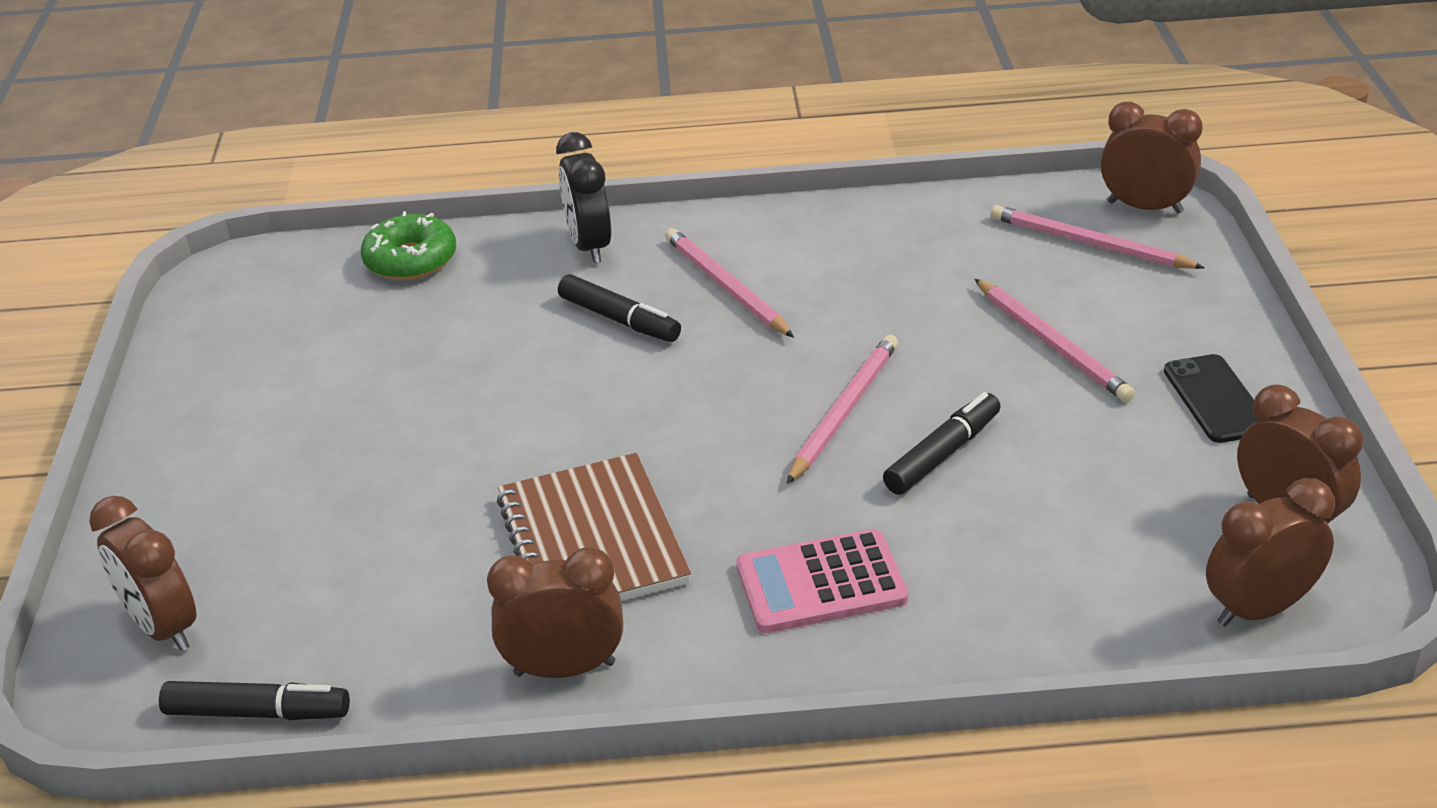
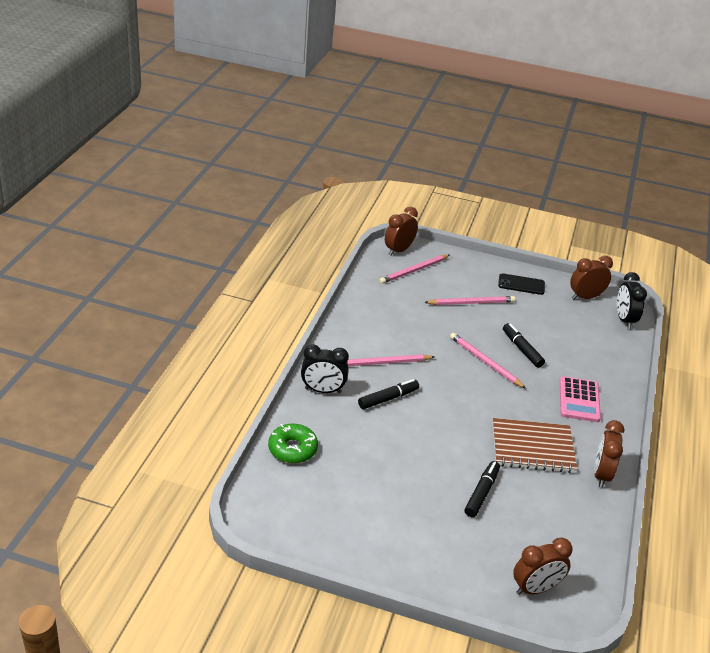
camera: 75 degrees left, 0 degrees up
(258, 712) = (598, 566): black marker -> black marker (481, 493)
(1259, 609) = (624, 320): brown clock -> black clock

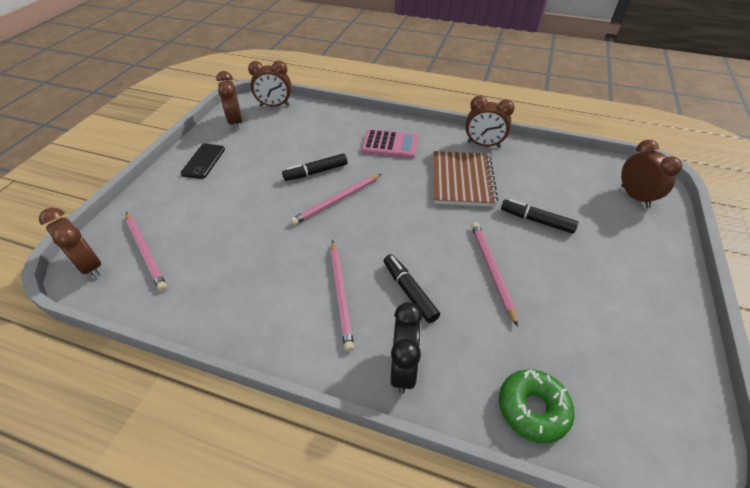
camera: 85 degrees left, 10 degrees up
(471, 303) = (228, 203): pink pencil -> pink pencil (491, 270)
(624, 320) = (274, 106): black clock -> brown clock

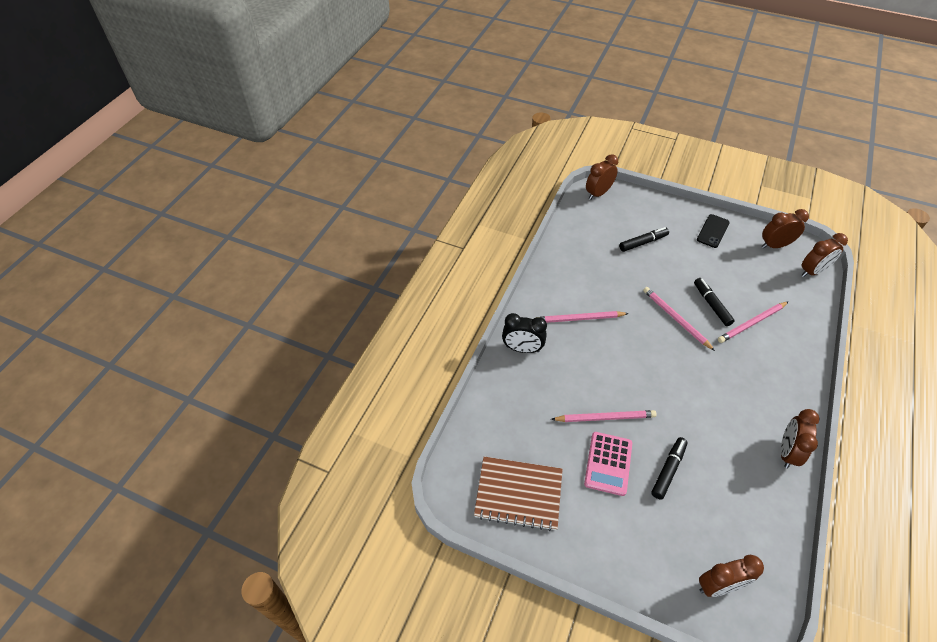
camera: 95 degrees right, 5 degrees up
(146, 251) = (611, 216): pink pencil -> pink pencil (752, 323)
(203, 161) = (712, 231): black phone -> black phone turned 75 degrees counterclockwise
(274, 106) = (812, 271): brown clock -> brown clock turned 120 degrees counterclockwise
(390, 145) = (766, 364): pink calculator -> pink calculator (608, 463)
(409, 291) = (582, 359): black marker -> black marker (643, 242)
(462, 180) = (719, 418): brown notebook -> brown notebook (518, 494)
(532, 409) = (492, 414): green donut -> none

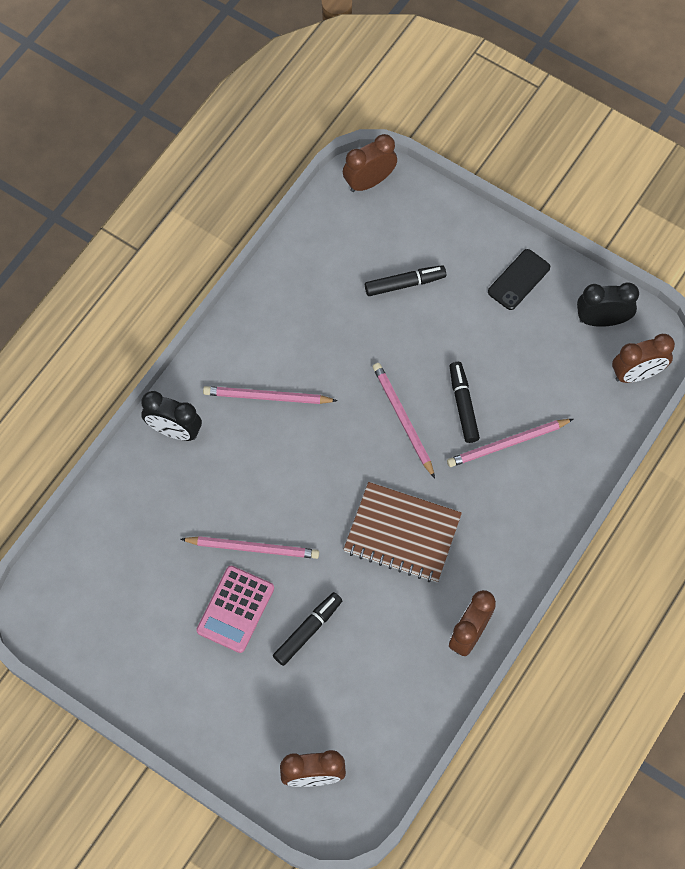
camera: 10 degrees right, 15 degrees up
(518, 494) = (112, 628): brown notebook -> brown notebook (402, 534)
(774, 245) = (601, 320): brown clock -> black clock

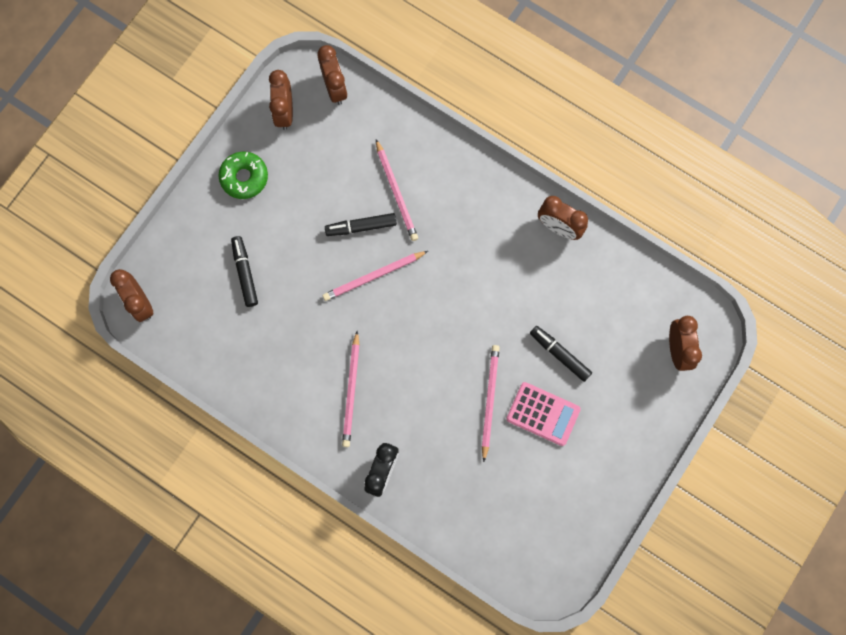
camera: 90 degrees left, 10 degrees up
(402, 534) = (475, 278): brown notebook -> none
(518, 279) = (244, 177): black phone -> green donut
(601, 320) = (284, 112): black clock -> brown clock

